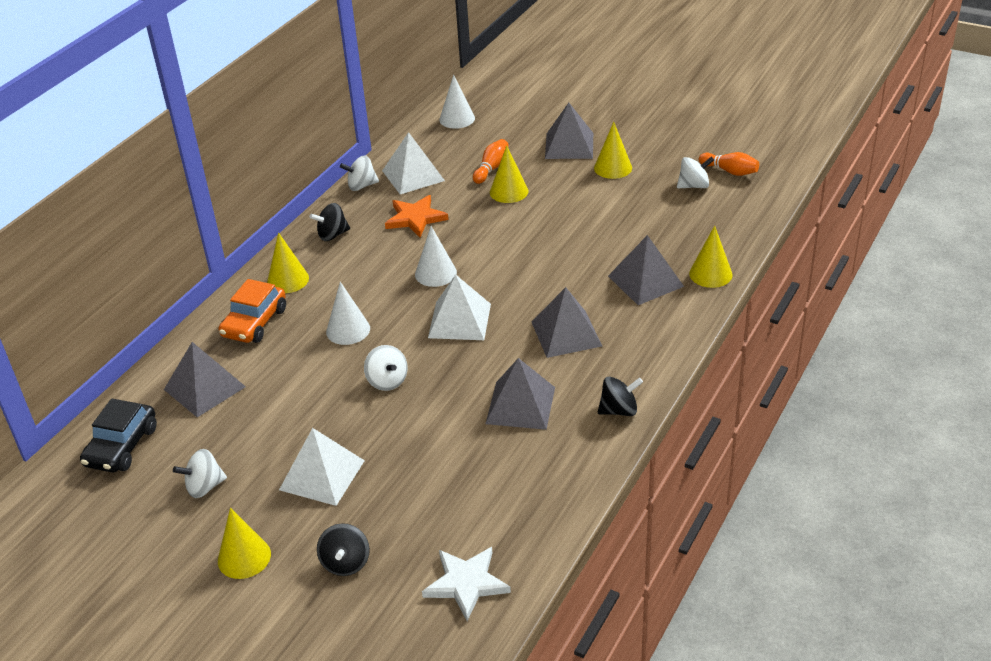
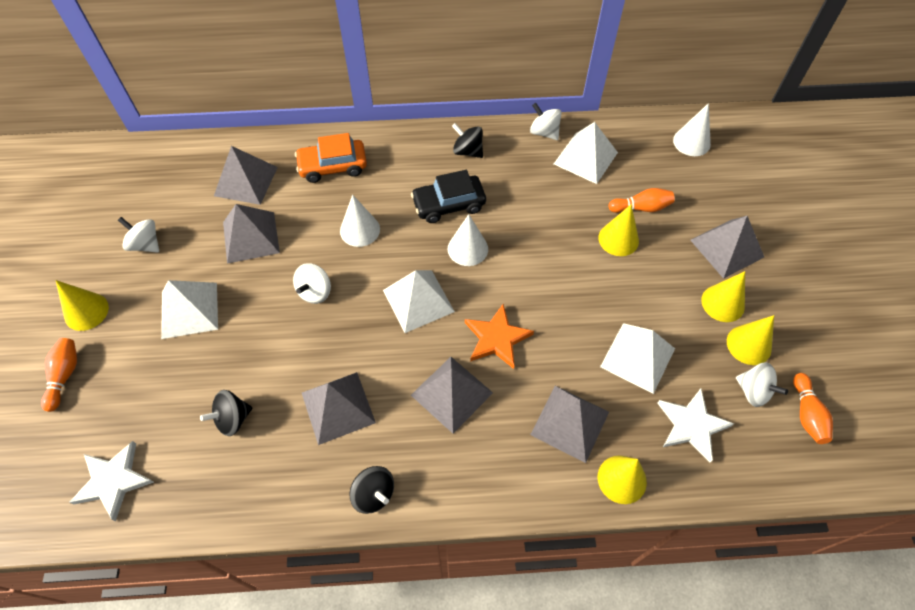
camera: 55 degrees right, 20 degrees up
(121, 446) = (164, 172): black car -> black car (449, 204)
(279, 405) = (251, 237): none -> grey pyramid
(288, 280) = (394, 156): yellow cone -> yellow cone (749, 345)
(310, 594) = (64, 376): none -> orange bowling pin
(346, 563) = (104, 381): black spinning top -> black spinning top (233, 419)
(415, 218) = (529, 193): orange star -> orange star (497, 338)
(620, 226) = (637, 357): none -> white pyramid
(696, 224) = (691, 425): none -> white star

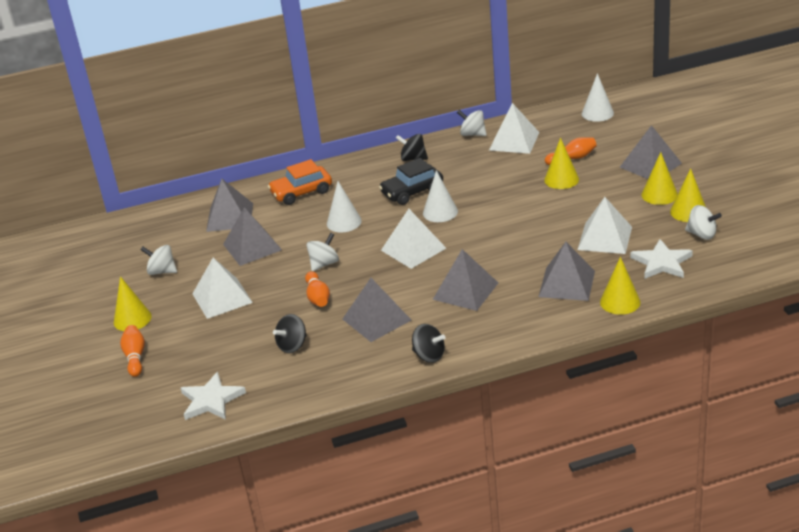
camera: 10 degrees left, 25 degrees down
(315, 292) = (324, 264): white spinning top -> white spinning top turned 150 degrees counterclockwise
(497, 338) = (488, 254): orange star -> none
(807, 414) = (747, 236): orange bowling pin -> orange bowling pin (318, 297)

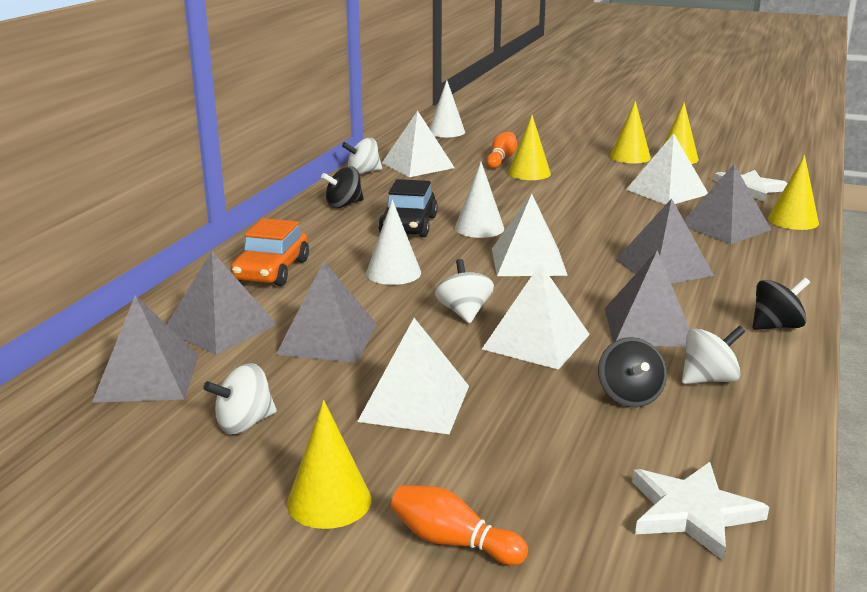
camera: 55 degrees left, 10 degrees down
(318, 297) = (536, 341): orange bowling pin -> white pyramid
(650, 165) = (574, 145): grey pyramid -> grey pyramid (147, 377)
(702, 234) = (723, 166): white spinning top -> white spinning top (709, 379)

